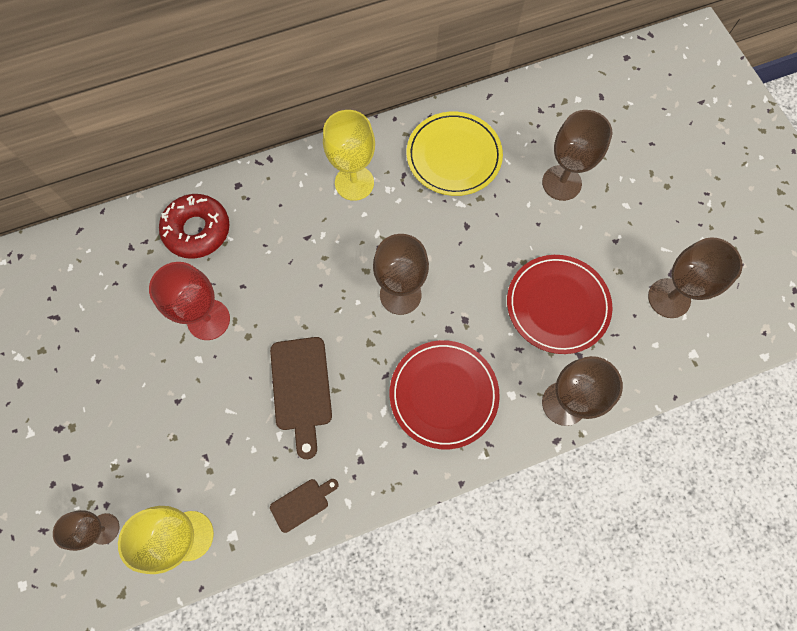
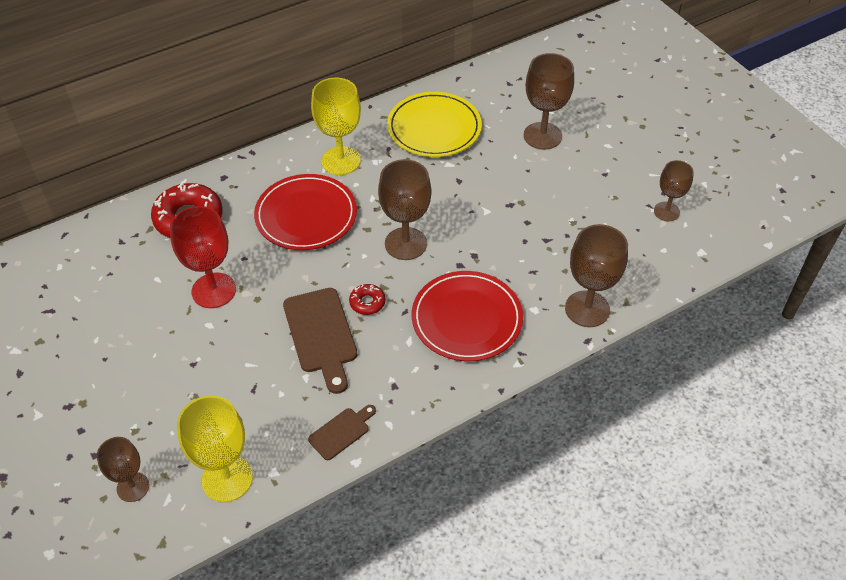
camera: 10 degrees left, 20 degrees down
(351, 359) = (367, 302): none -> red donut
(557, 305) = (562, 231): red plate -> red plate (306, 215)
(669, 298) = (666, 211): brown goblet -> brown goblet, size x0.63

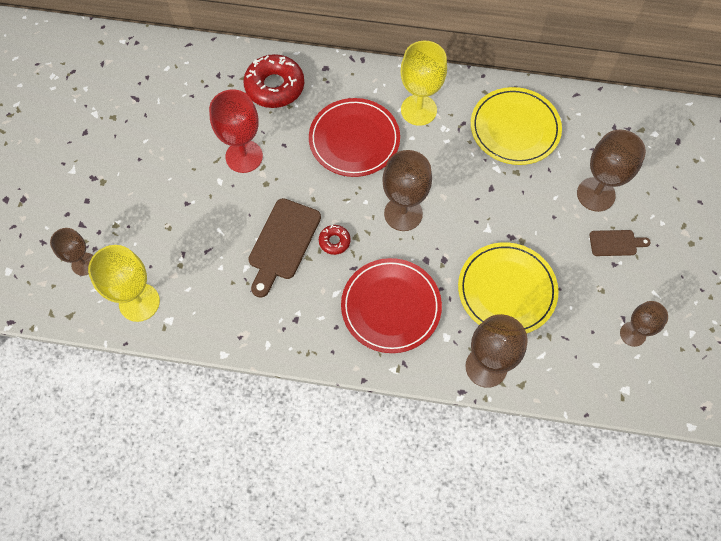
camera: 40 degrees right, 15 degrees up
(341, 432) = (233, 326): brown cutting board -> brown cutting board (615, 243)
(546, 244) = (506, 290): none -> yellow plate

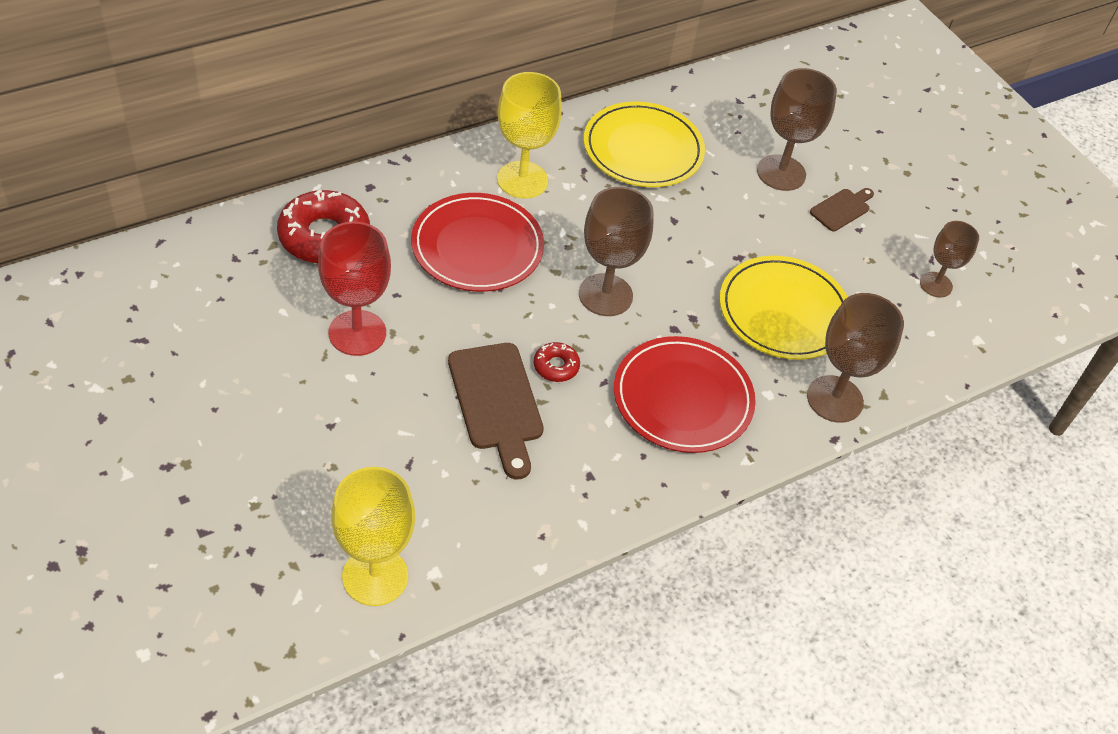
camera: 45 degrees left, 15 degrees down
(84, 264) = (253, 577): brown goblet -> none

